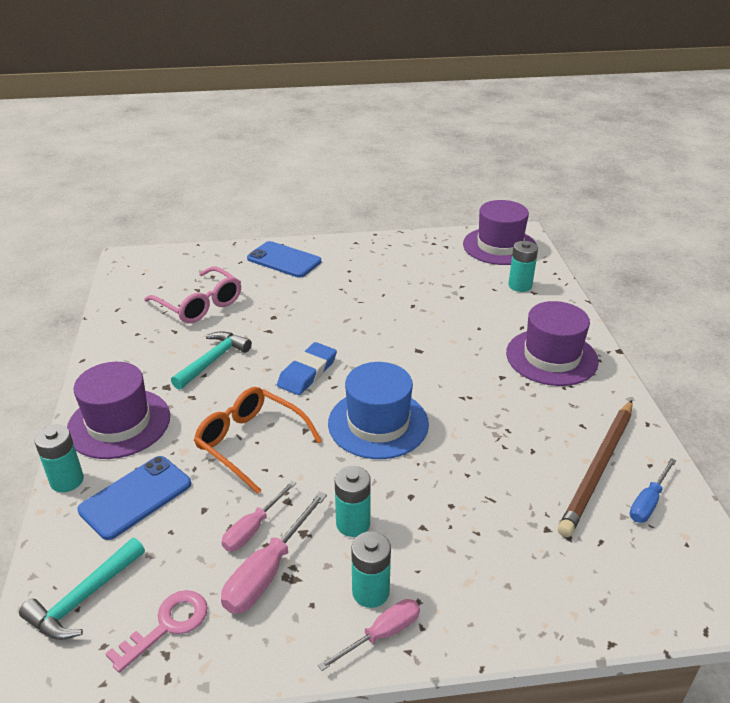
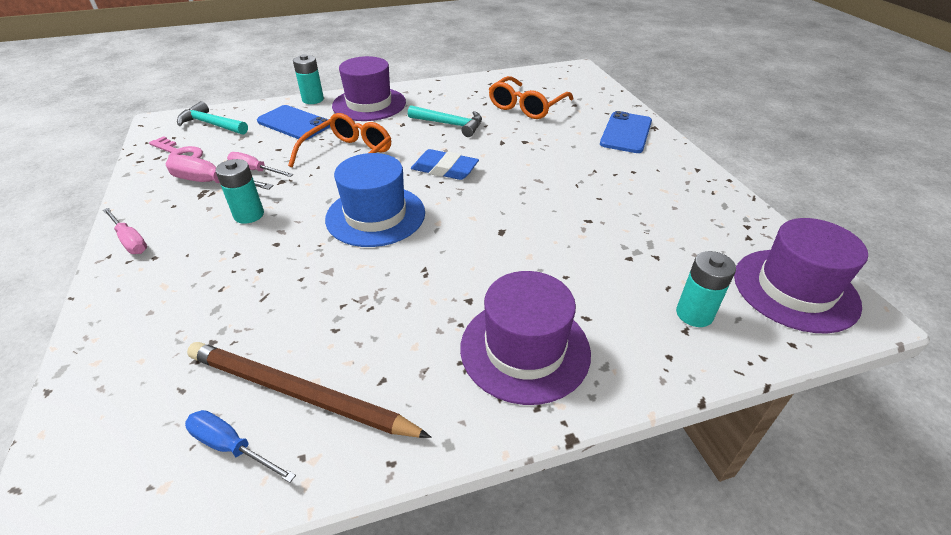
camera: 80 degrees right, 5 degrees up
(200, 305) = (526, 107): pink glasses -> orange glasses
(370, 592) = (173, 231): turquoise battery -> none

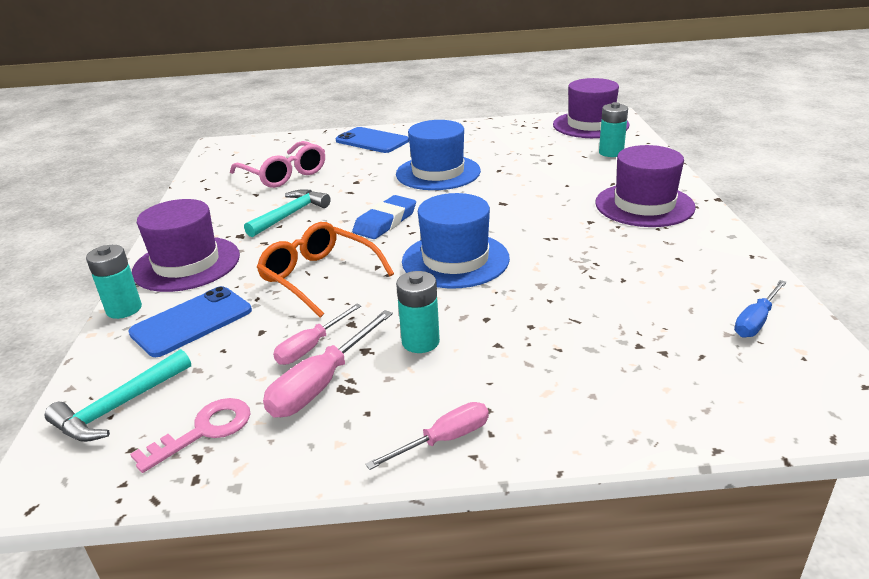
camera: 75 degrees left, 10 degrees down
(299, 393) = (697, 293): brown pencil -> none
(526, 107) = (284, 174): orange glasses -> pink glasses
(563, 182) = (438, 173): none -> blue hat

